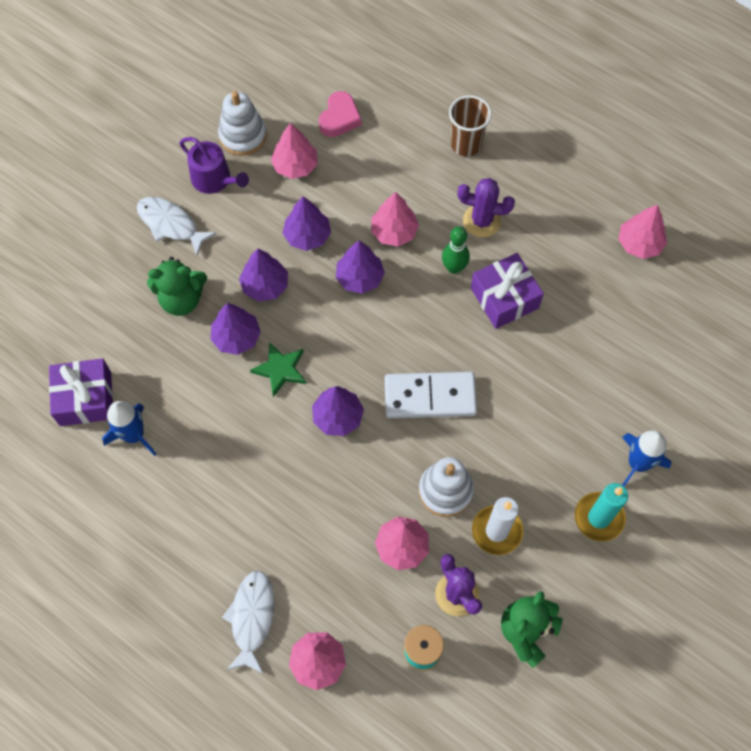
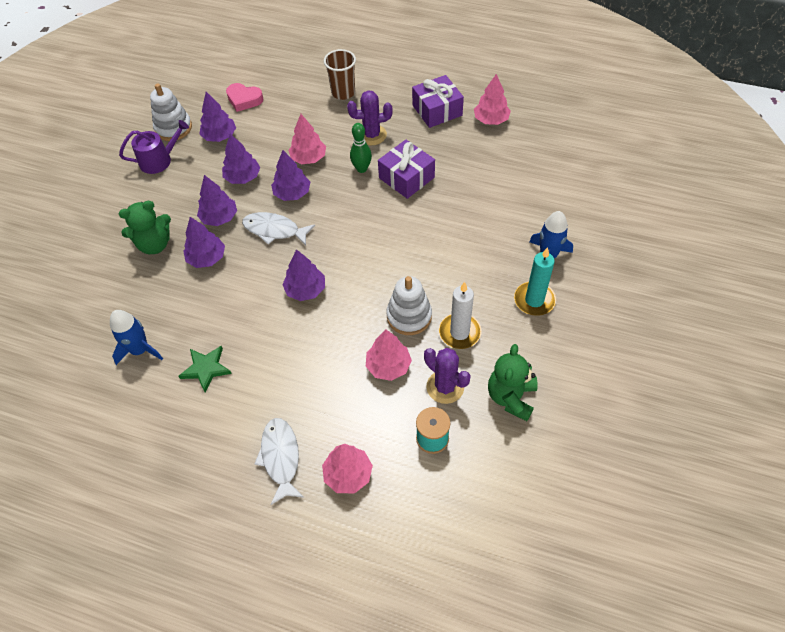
camera: 15 degrees left, 10 degrees down
(85, 398) = (91, 335): purple gift -> purple gift (437, 110)
(171, 224) = (132, 197): white fish -> white fish (274, 230)
(215, 179) = (159, 160): purple watering can -> purple watering can turned 45 degrees counterclockwise
(280, 369) = (249, 270): green star -> green star (206, 369)
(295, 166) = (220, 136): pink tree -> purple tree
(339, 118) = (244, 100): pink heart -> pink heart turned 105 degrees clockwise
(430, 397) = (373, 256): white domino -> none

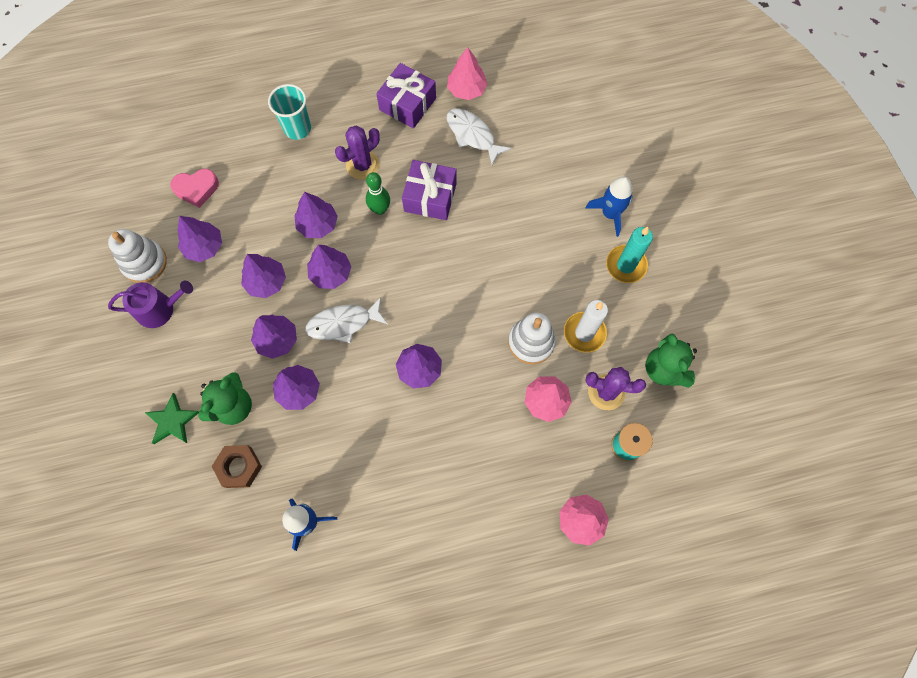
camera: 35 degrees left, 15 degrees up
(125, 286) = (239, 467): none -> brown nut
(159, 160) = (160, 309): purple watering can -> purple watering can turned 45 degrees clockwise
(206, 369) = (386, 502): green star -> green star (172, 421)
(280, 458) = (515, 542): white fish -> white fish (472, 135)
(308, 158) = (318, 224): pink tree -> purple tree
(343, 92) = (297, 128): brown cup -> turquoise cup

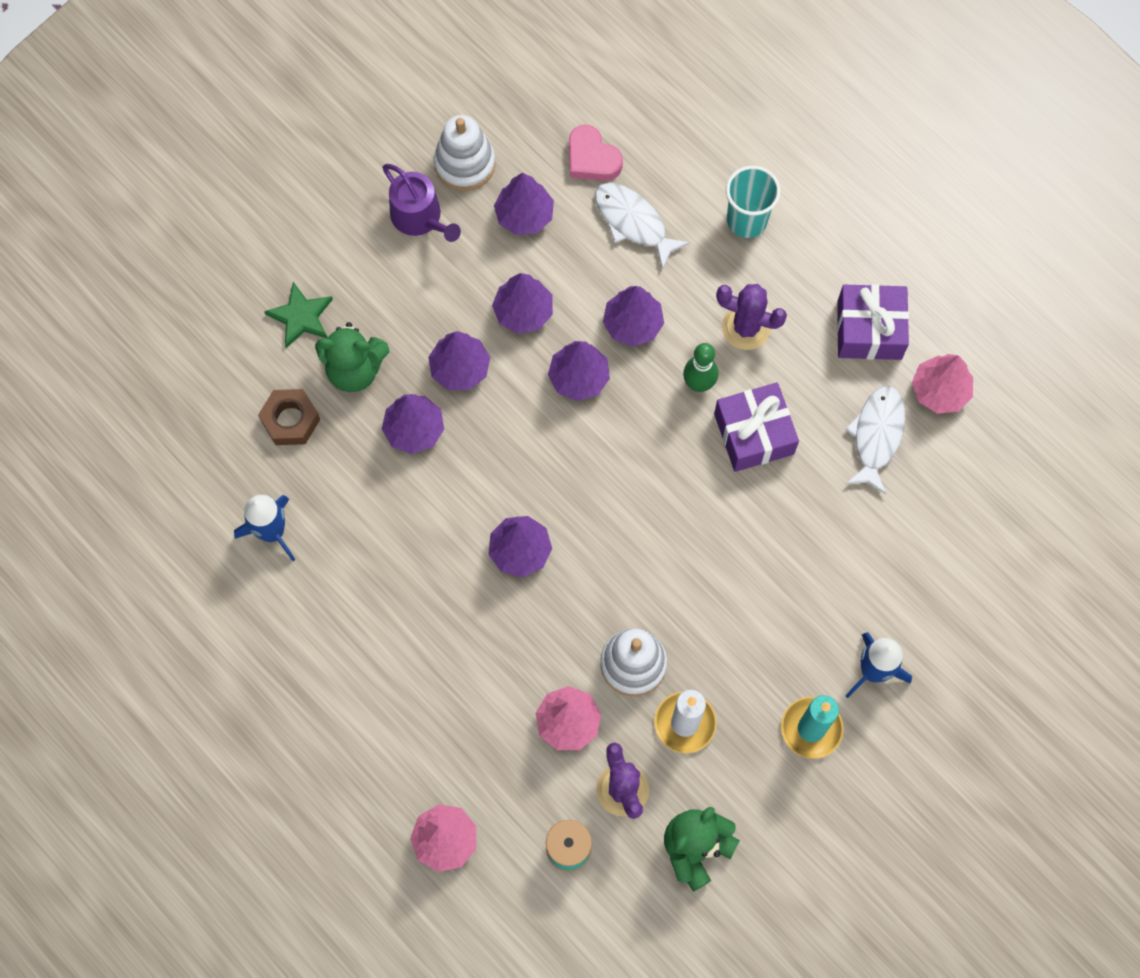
camera: 60 degrees right, 0 degrees up
(343, 323) = (525, 430): white fish -> white fish (633, 222)

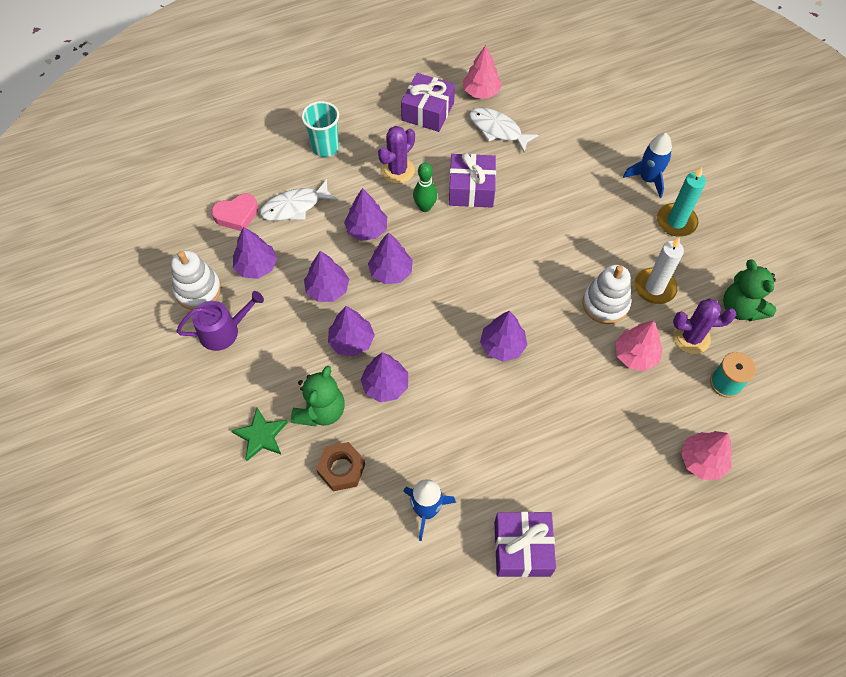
camera: 70 degrees left, 10 degrees down
(261, 653) = (522, 548): none -> purple gift

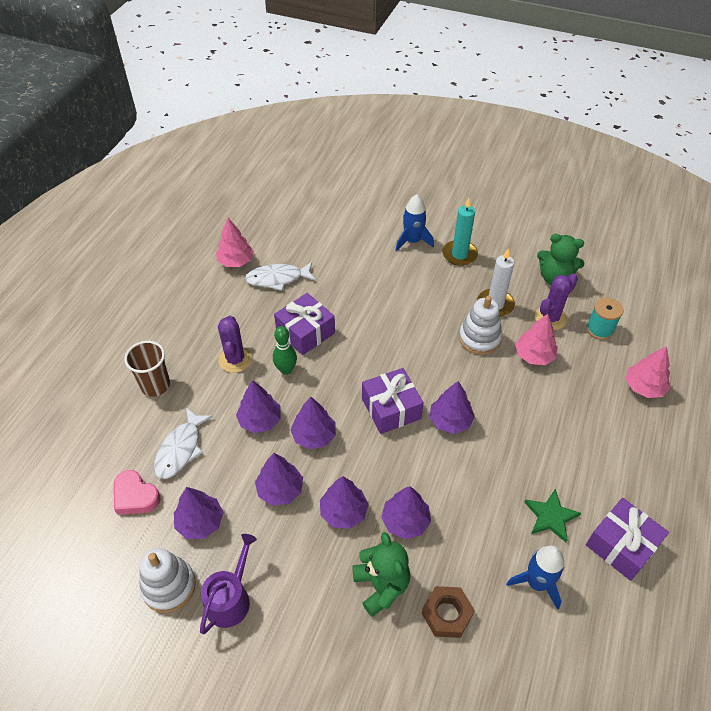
camera: 45 degrees left, 10 degrees down
(237, 215) = (135, 496): pink heart -> pink heart turned 105 degrees clockwise
(261, 436) = (358, 652): green star -> green star (551, 517)
(325, 147) = (155, 385): turquoise cup -> brown cup
(427, 111) = (210, 302): purple gift -> purple gift (391, 408)

